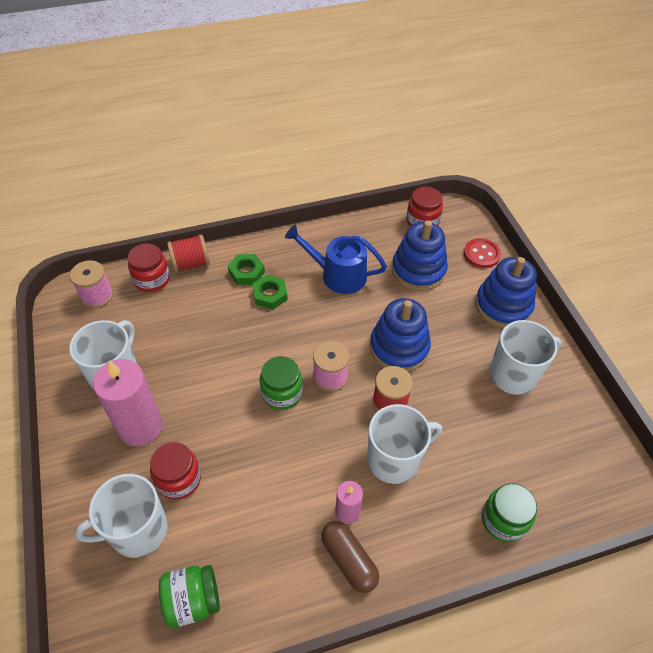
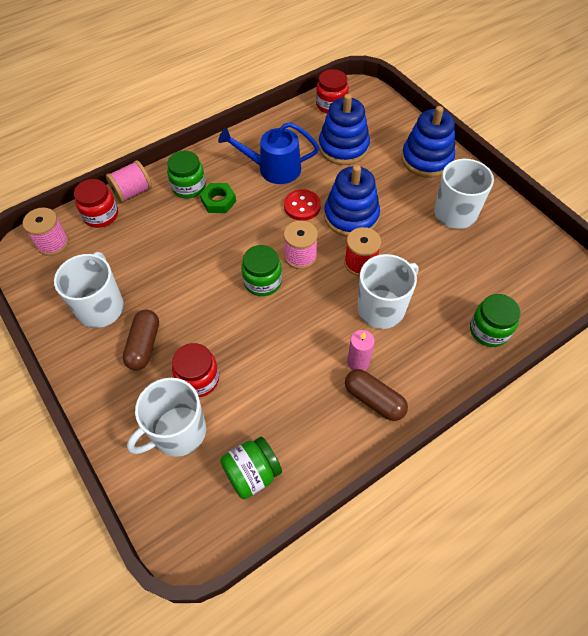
camera: 15 degrees left, 5 degrees up
(140, 427) = (144, 345): pink candle -> brown capsule
(190, 263) = (132, 192): red spool -> pink spool
(246, 272) = (189, 187): green nut -> green jar
(481, 254) = (393, 121): red button -> red button (302, 206)

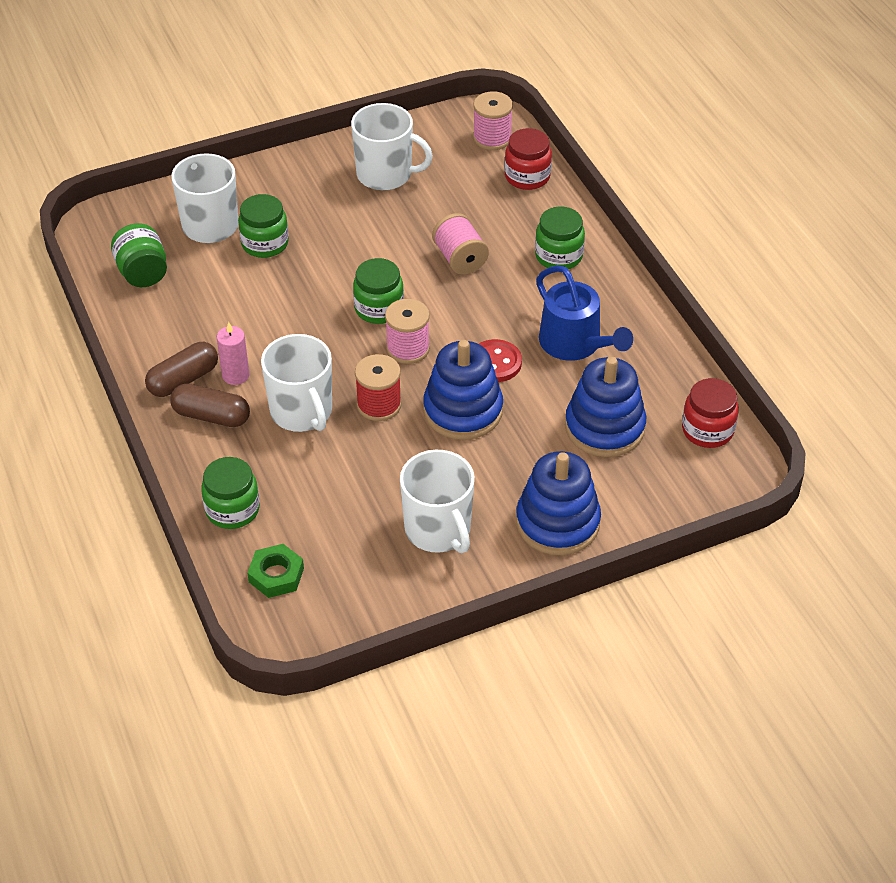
camera: 100 degrees right, 10 degrees down
(132, 192) = (561, 204): pink spool -> pink spool (460, 259)
(144, 345) = (323, 205): brown capsule -> brown capsule (211, 416)
(198, 379) = (265, 243): red jar -> green jar
(218, 201) = (525, 282): green nut -> green nut (276, 575)
(274, 169) = (575, 344): blue watering can -> blue watering can turned 135 degrees clockwise

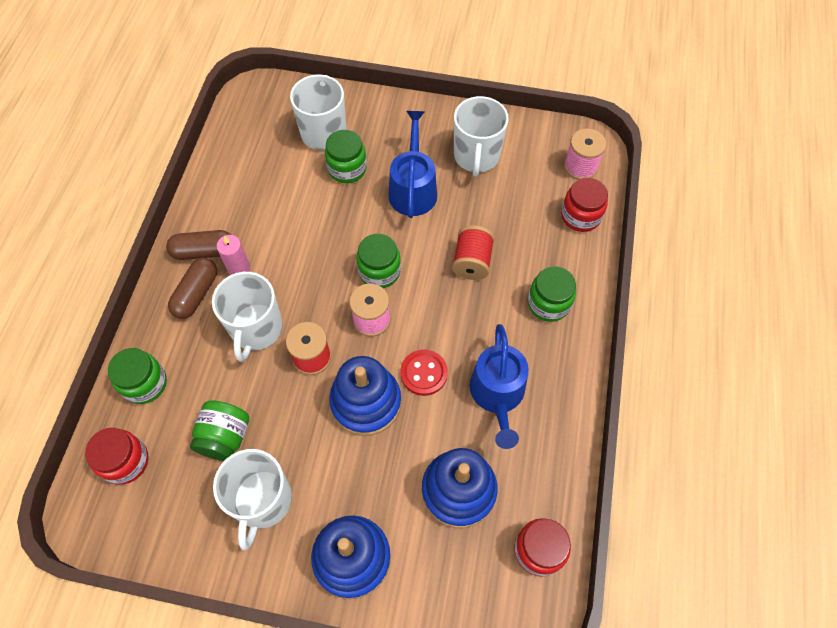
camera: 35 degrees right, 15 degrees up
(143, 273) = (250, 147): green jar -> green jar (225, 437)
(211, 416) = (196, 294): brown capsule -> brown capsule turned 60 degrees clockwise
(276, 575) = (125, 461): green nut -> red jar
(348, 229) = (413, 189): none -> blue watering can
(385, 174) = (476, 156): white mug -> white mug turned 45 degrees clockwise
(460, 259) = (472, 262): pink spool -> red spool

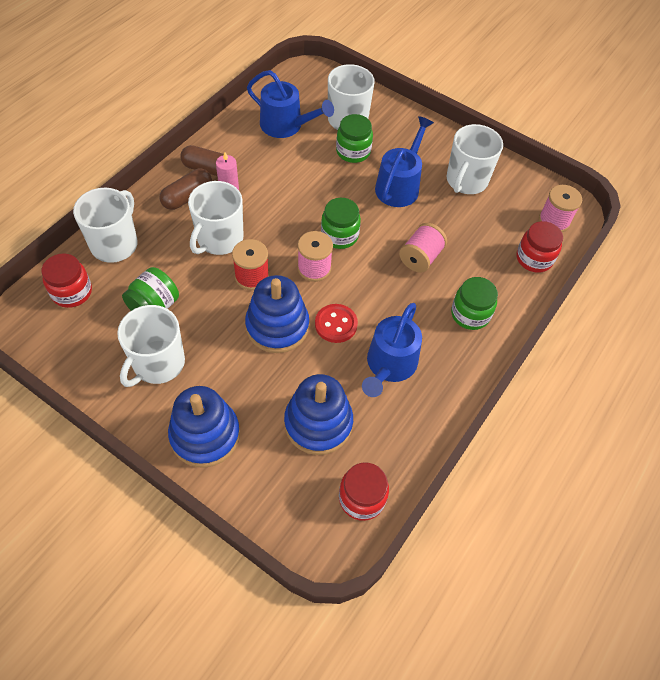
camera: 20 degrees right, 5 degrees down
(145, 383) = (115, 244): green jar -> white mug
(261, 166) = (286, 125): none -> blue watering can
(472, 262) = (420, 257): red spool -> pink spool

